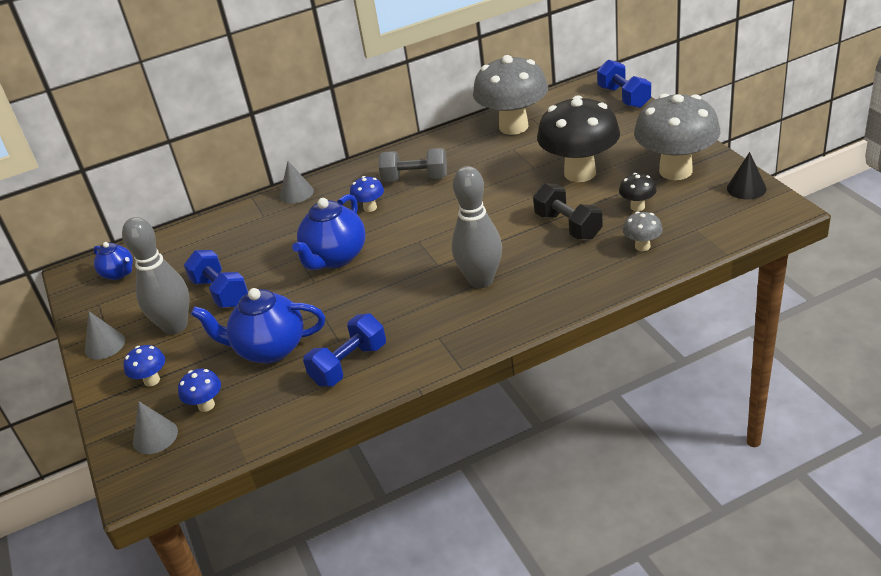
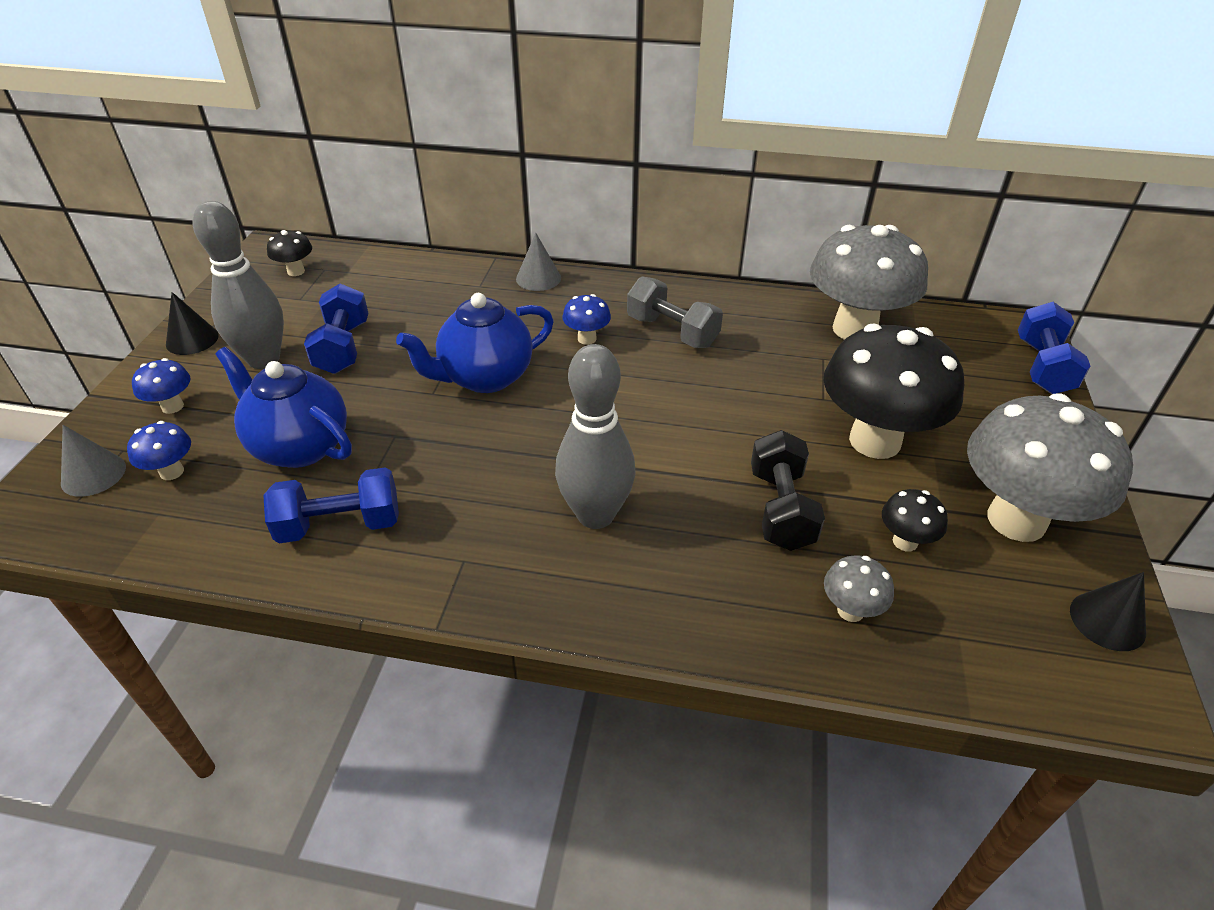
camera: 30 degrees right, 5 degrees up
(105, 345) = (192, 339): grey cone -> black cone
(119, 273) = (296, 271): blue teapot -> black mushroom

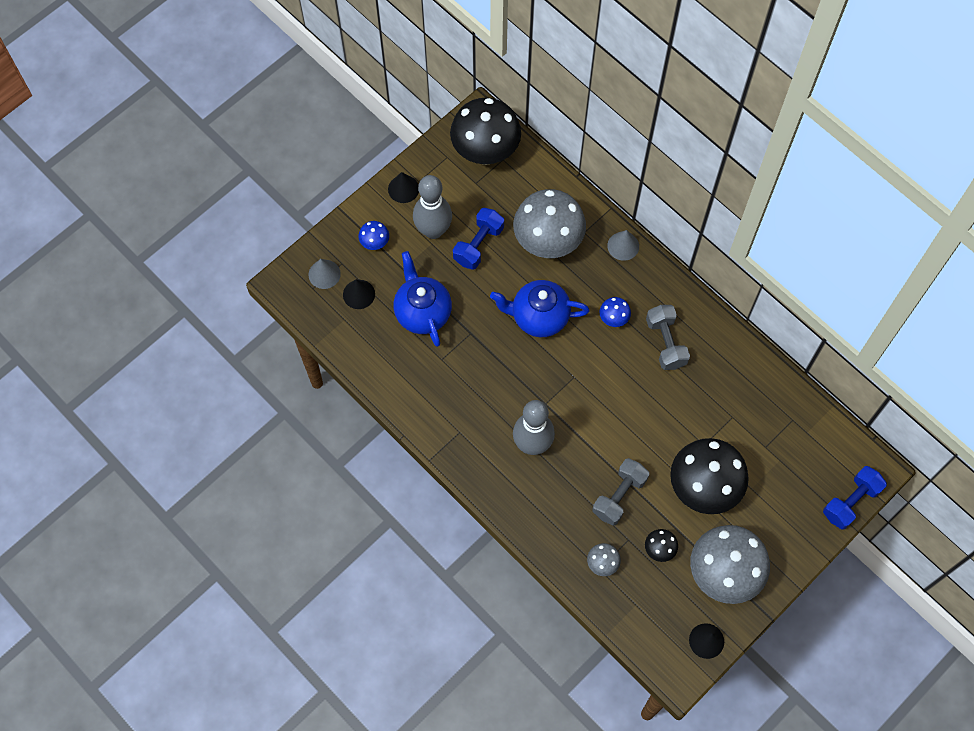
camera: 35 degrees right, 25 degrees up
(172, 472) = (359, 294): blue mushroom -> black cone
(296, 271) = (485, 152): black mushroom -> black mushroom, size x2.33
(340, 525) = (418, 377): blue dumbbell -> none
(781, 509) = (619, 496): black dumbbell -> grey dumbbell
(854, 329) = (772, 407): grey mushroom -> grey mushroom (548, 243)

